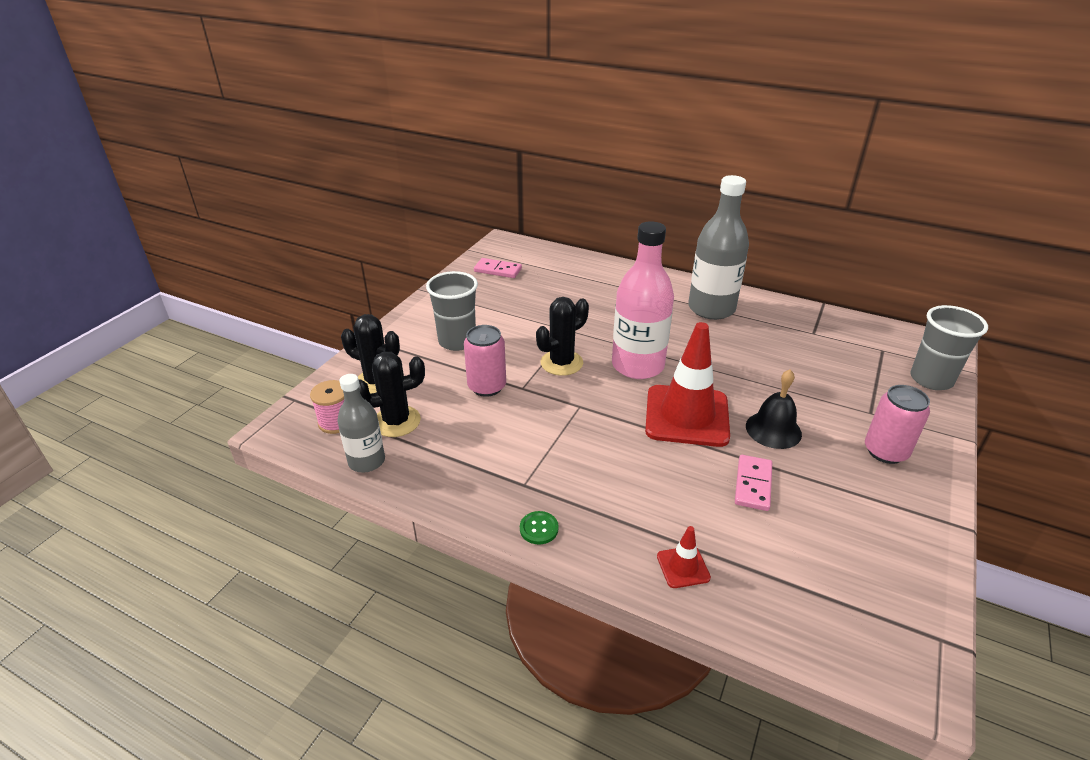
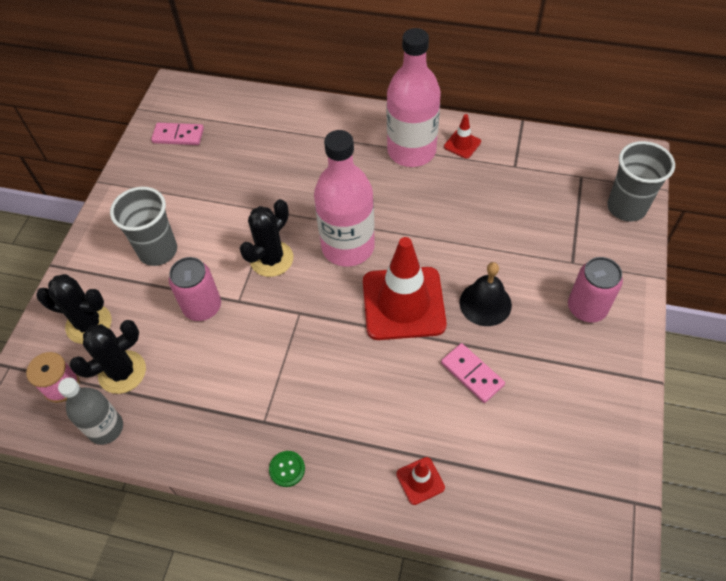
camera: 10 degrees left, 20 degrees up
(711, 309) = (411, 151): grey bottle -> pink bottle
(753, 484) = (472, 374): pink domino -> pink domino turned 45 degrees counterclockwise
(762, 311) = (462, 144): none -> red traffic cone

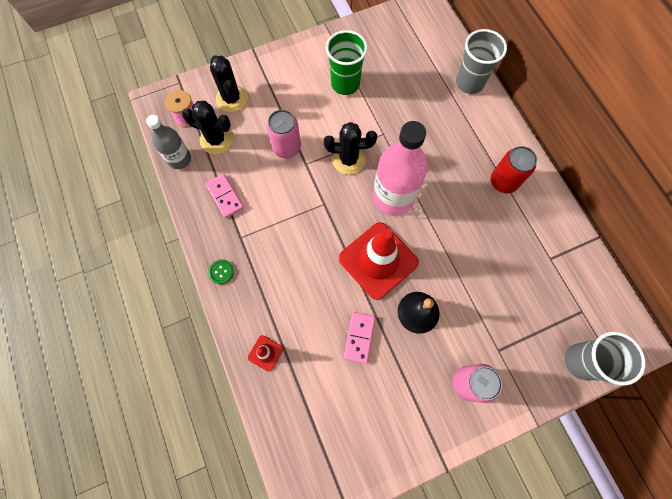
camera: 50 degrees right, 15 degrees up
(158, 251) = (304, 94): grey cup -> grey cup (469, 83)
(178, 136) = (393, 37): pink domino -> pink domino (225, 196)
(185, 208) = (345, 84): none -> green cup
(411, 151) = (503, 182): pink bottle -> red can
(462, 144) = (539, 210): red traffic cone -> none

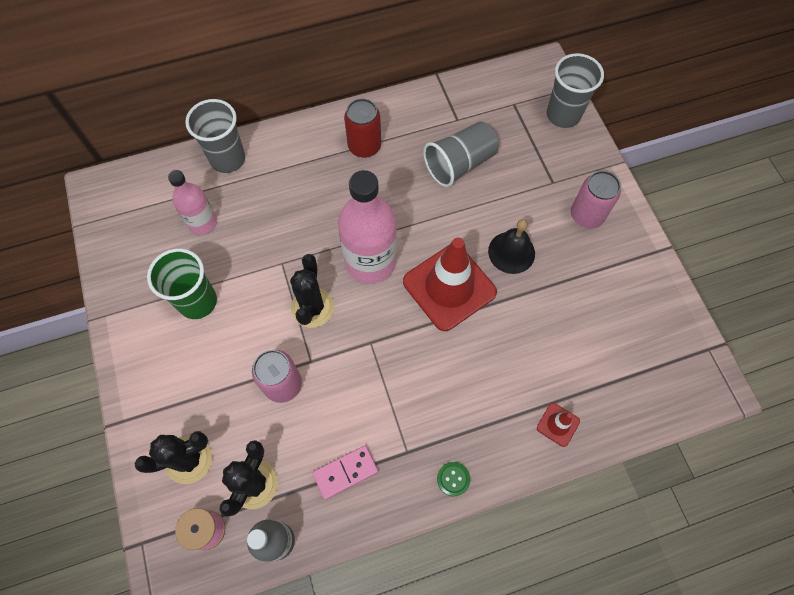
camera: 85 degrees left, 5 degrees down
(359, 337) = (539, 317): pink domino -> none
(410, 75) = (202, 222): none -> pink bottle
(502, 263) = (459, 164): none -> grey cup

